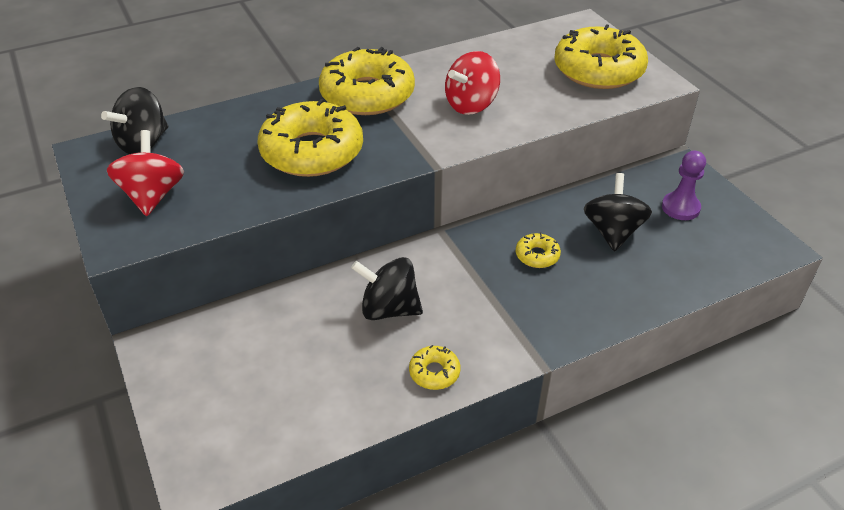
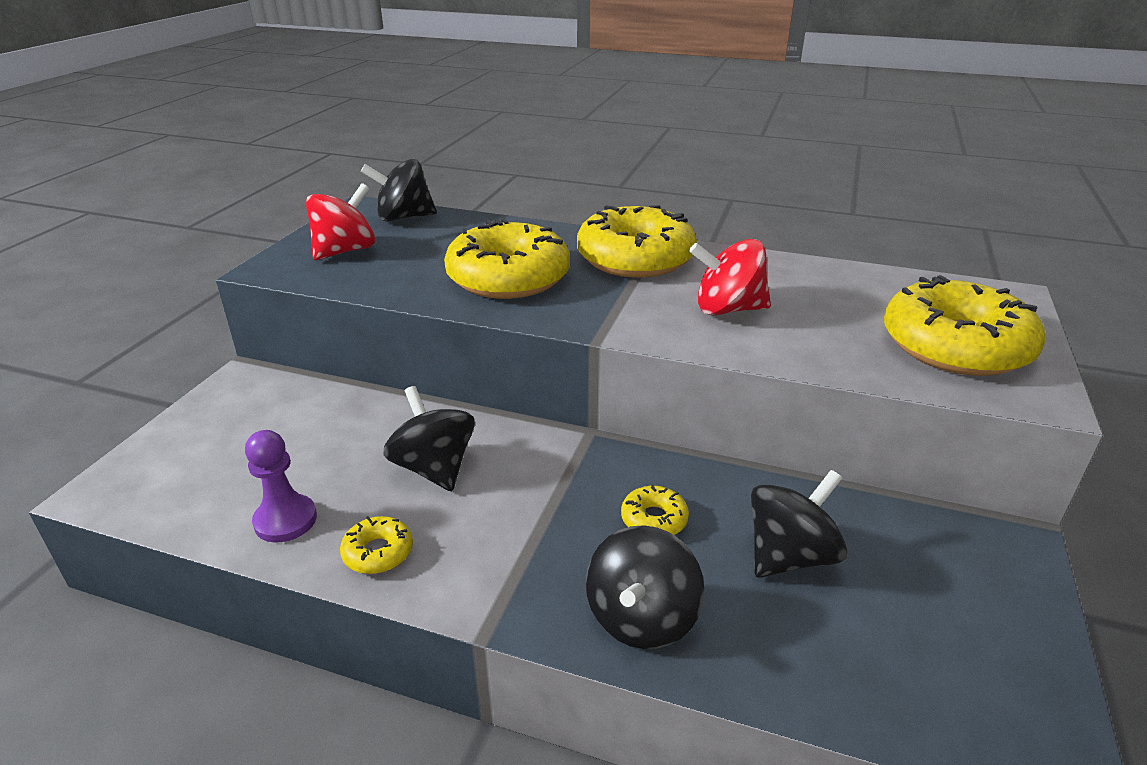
camera: 45 degrees right, 10 degrees down
(594, 305) = (641, 618): none -> black spinning top
(680, 208) = (939, 592): purple pawn -> purple pawn (285, 520)

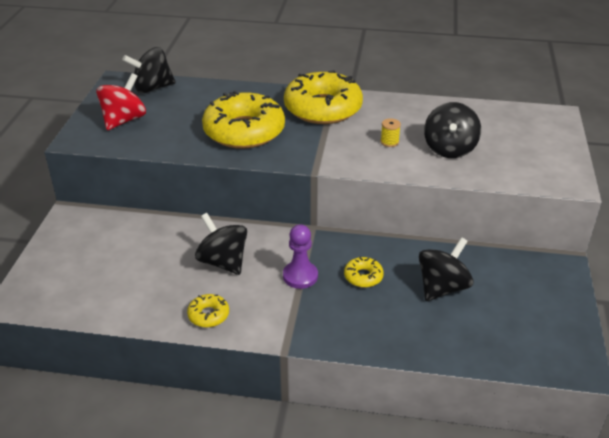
camera: 10 degrees left, 5 degrees up
(285, 520) = (144, 304): purple pawn -> purple pawn (300, 276)
(641, 618) = (368, 330): black spinning top -> black spinning top (449, 149)
(728, 309) = (389, 142): red spinning top -> yellow spool
(955, 346) = (524, 154): yellow donut -> none

